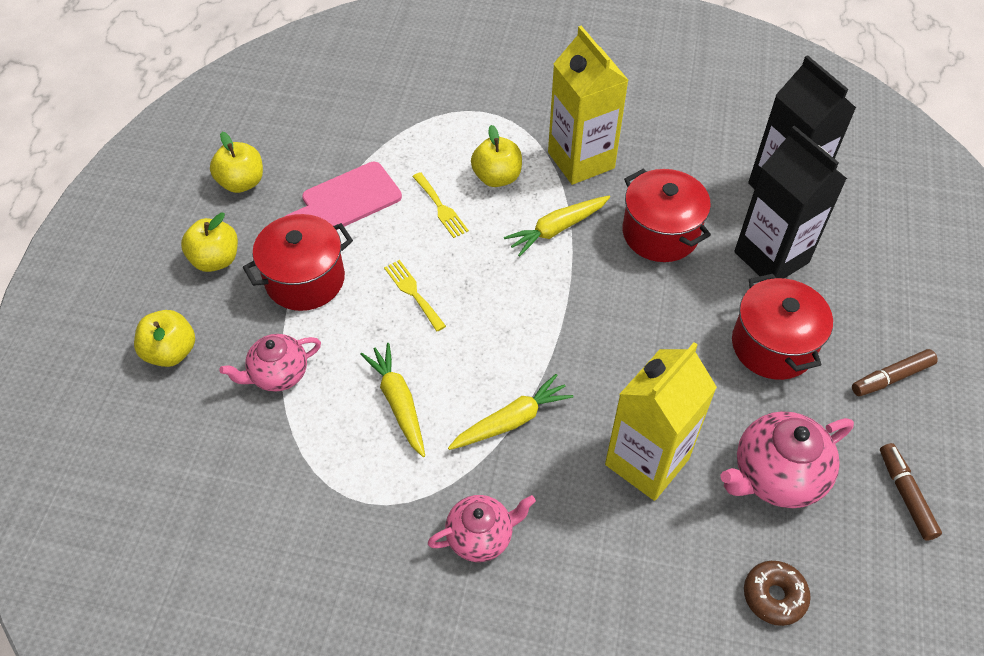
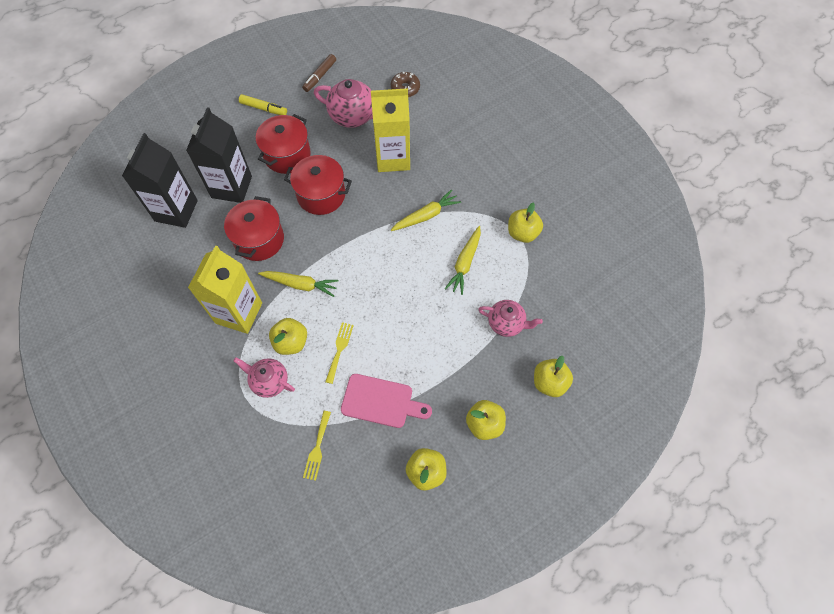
camera: 135 degrees left, 10 degrees up
(305, 280) = (449, 367): red pot -> red pot (321, 195)
(359, 509) = (522, 233): none -> yellow apple
(413, 292) = (404, 311): yellow fork -> yellow fork (317, 448)
(481, 536) = (485, 185): pink teapot -> pink teapot (269, 381)
(511, 420) = (426, 215): yellow carrot -> yellow carrot turned 135 degrees clockwise
(891, 377) = (264, 108): brown marker -> yellow marker

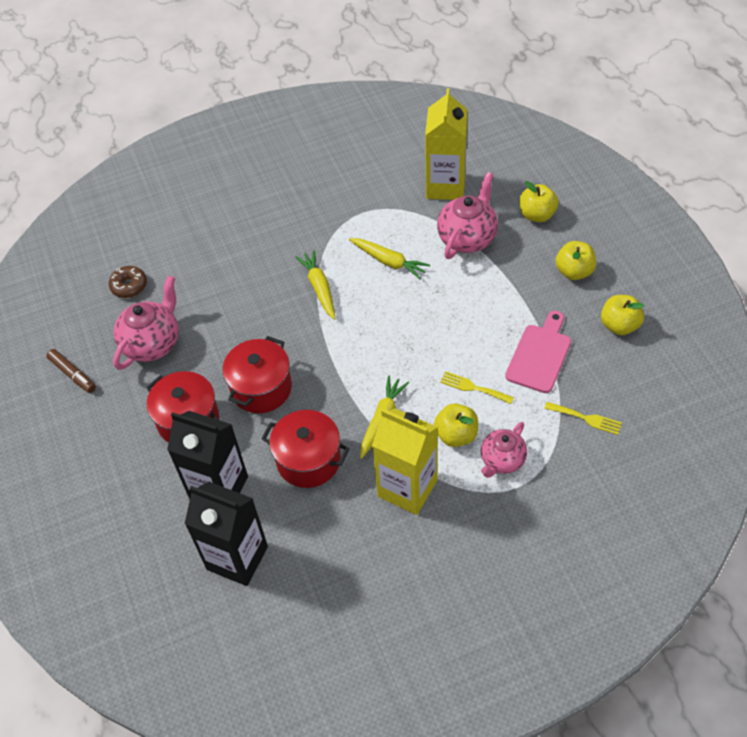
camera: 75 degrees left, 10 degrees down
(264, 108) = (102, 443): yellow marker -> none
(393, 158) = (229, 310): yellow carton -> yellow carton (445, 186)
(506, 323) = (467, 237): pink teapot -> pink teapot, size x1.51
(522, 233) = (363, 208): yellow apple -> none

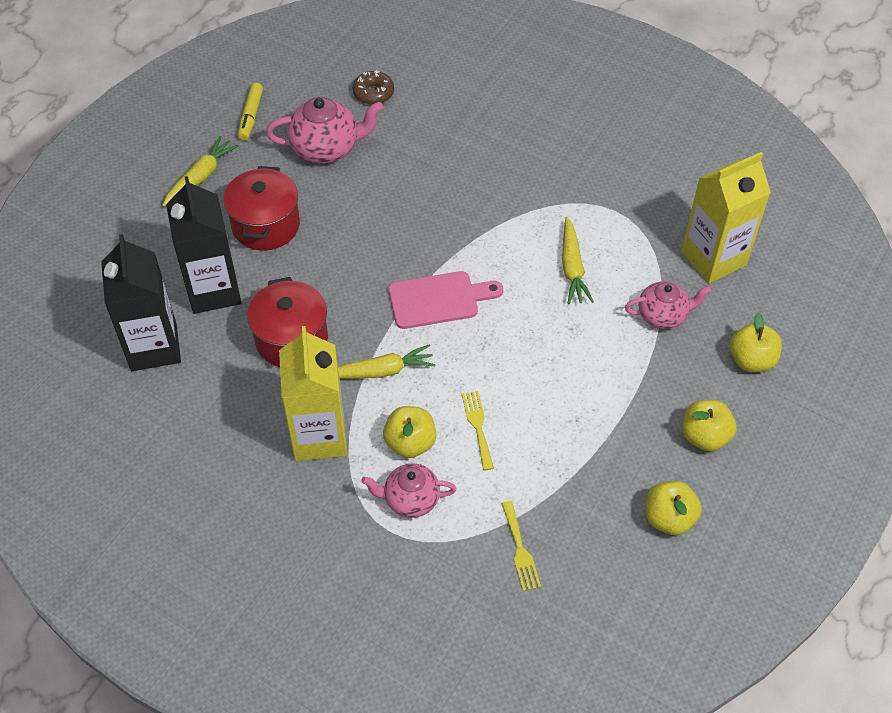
camera: 50 degrees right, 0 degrees up
(73, 374) = (251, 116): brown marker -> yellow marker
(261, 388) = (341, 256): red pot -> none
(319, 288) = (491, 231): yellow carrot -> yellow carrot (200, 177)
(467, 237) = (663, 315): pink teapot -> pink teapot, size x0.66
(539, 355) = (566, 463): pink cutting board -> pink cutting board (438, 299)

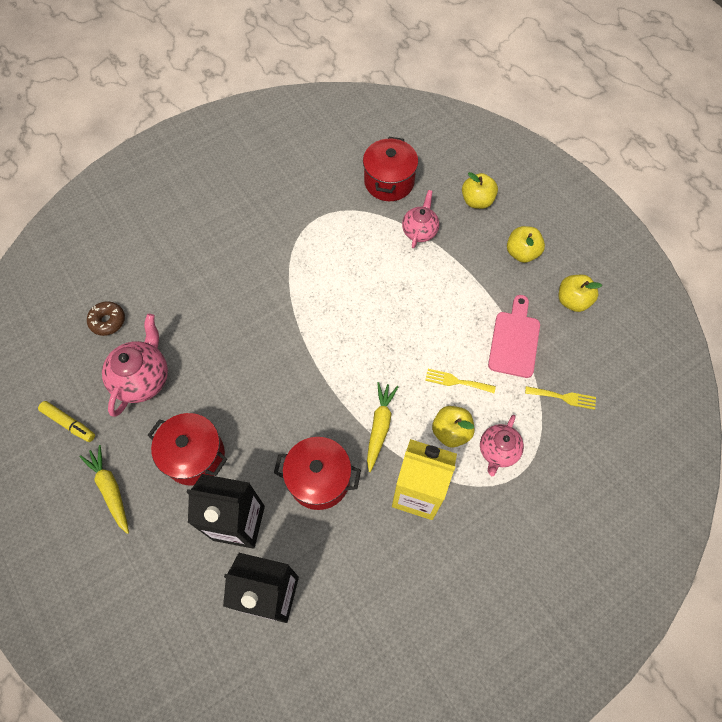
camera: 65 degrees left, 10 degrees up
(438, 299) = (335, 360): pink cutting board -> pink cutting board (514, 340)
(572, 267) = (353, 264): yellow carrot -> none
(713, 258) = (389, 182): yellow carton -> red pot

